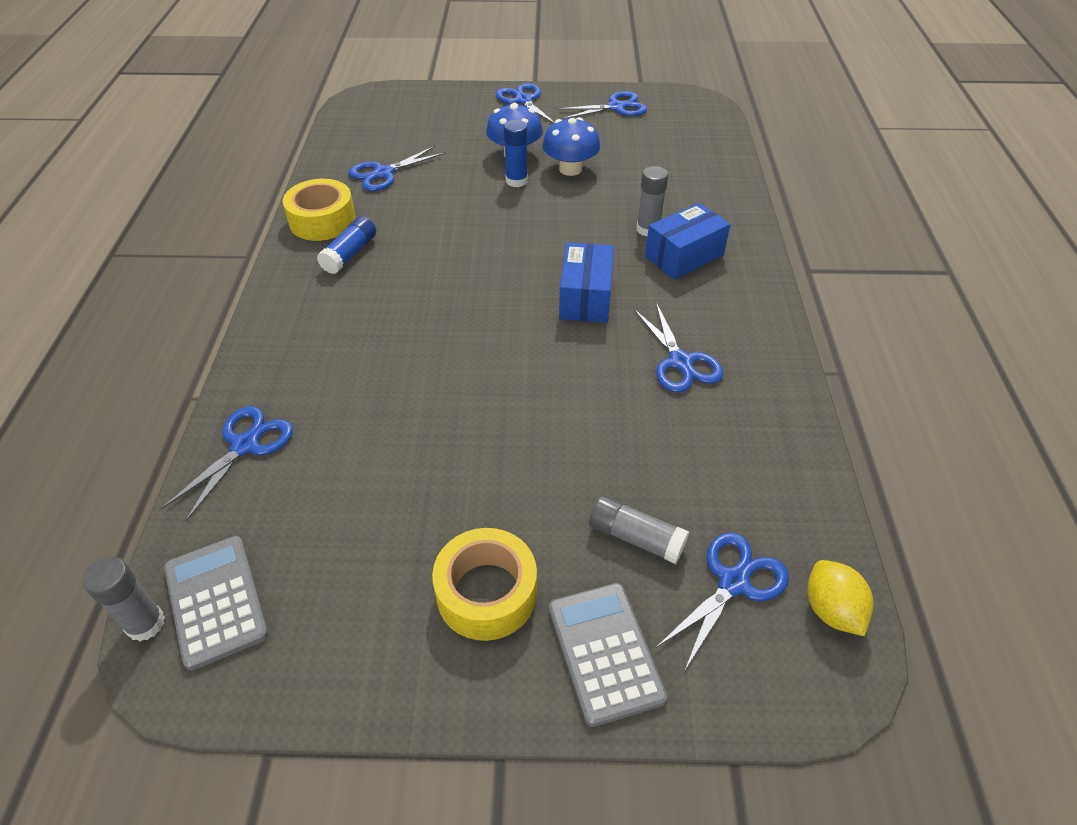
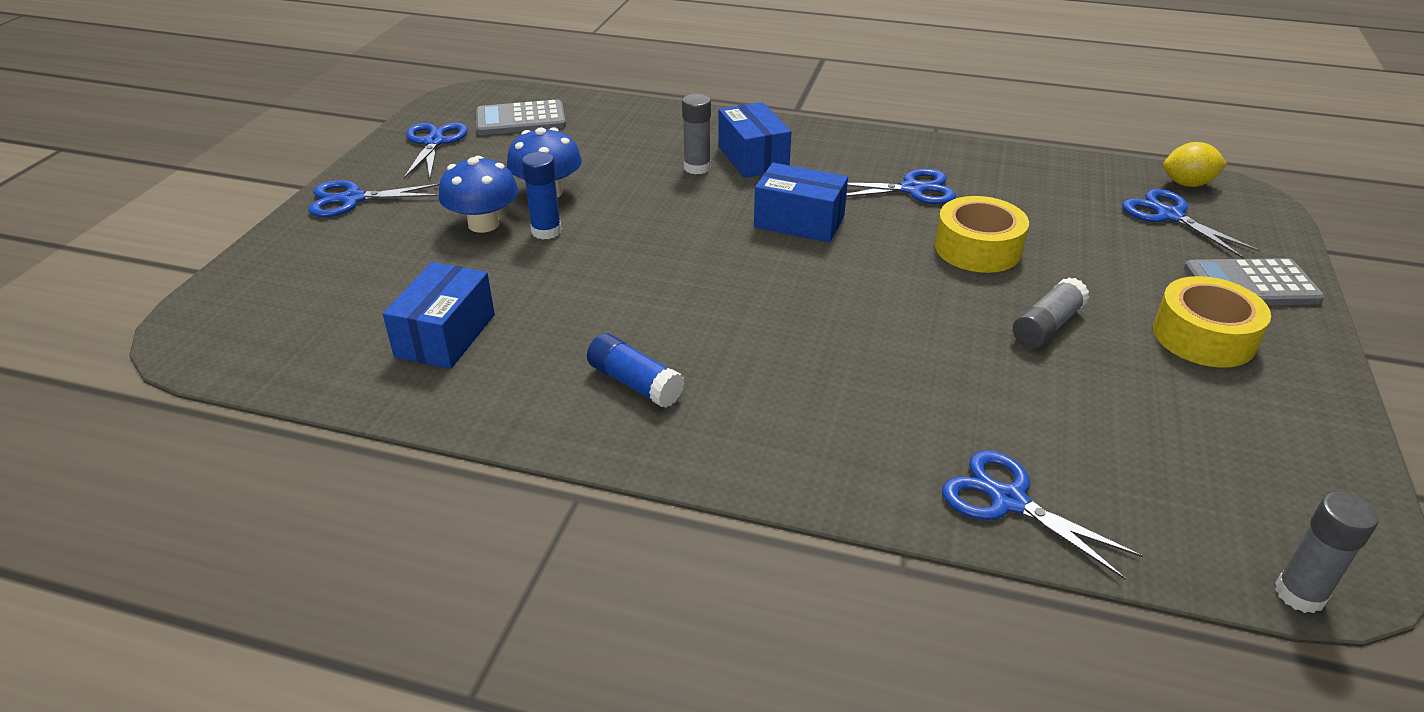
camera: 75 degrees left, 10 degrees down
(216, 601) = (1253, 529): grey calculator -> grey calculator (520, 120)
(322, 220) = (533, 405): yellow tape -> yellow tape (977, 248)
(384, 173) = (445, 335): blue scissors -> blue box
(636, 537) = (1129, 250): grey glue stick -> grey glue stick (1047, 326)

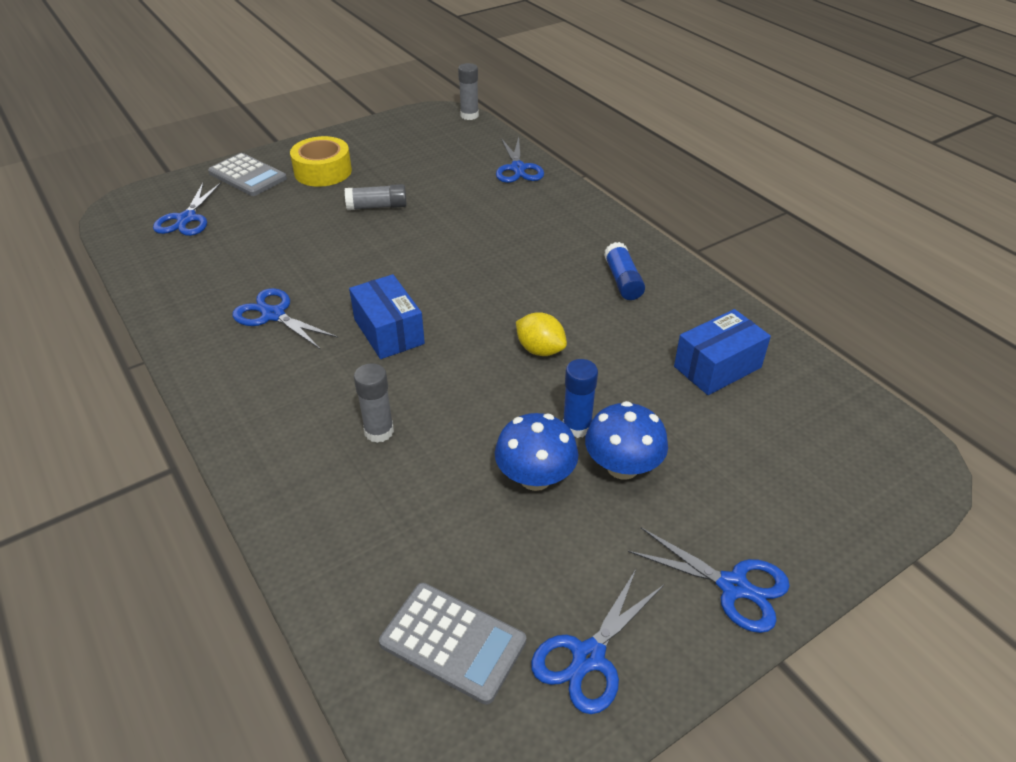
camera: 140 degrees left, 5 degrees up
(753, 158) = (320, 415): blue box -> none
(977, 248) = (324, 256): yellow tape -> none
(1187, 184) = (124, 228): yellow lemon -> yellow lemon (540, 350)

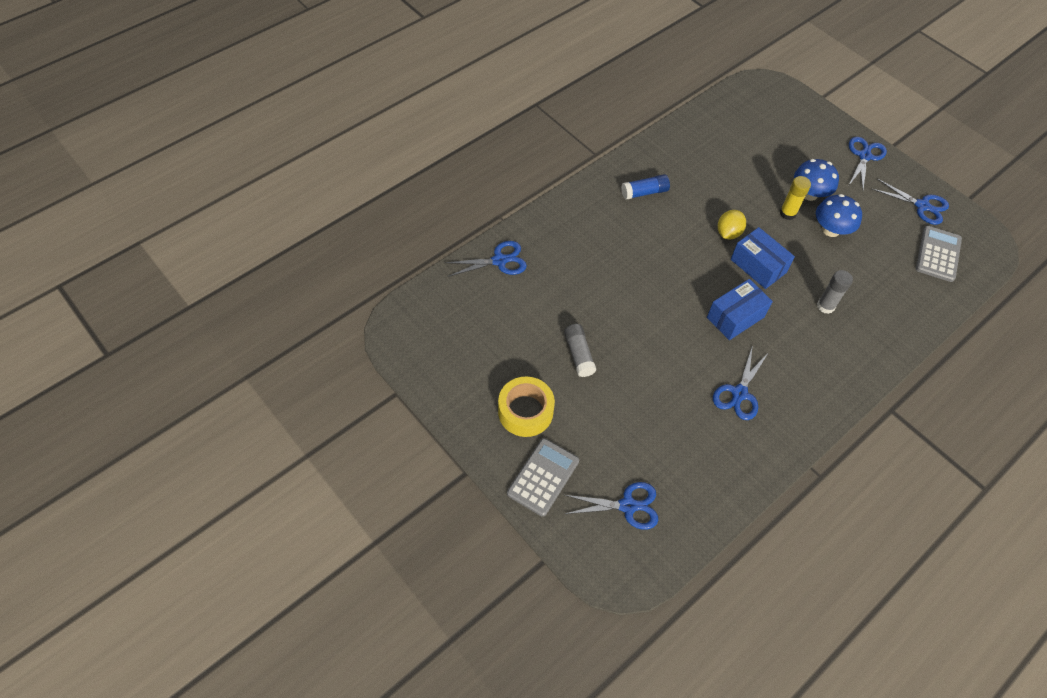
camera: 100 degrees left, 15 degrees up
(469, 115) = (399, 307): grey glue stick -> none
(577, 427) = (787, 213): blue glue stick -> yellow glue stick
(717, 367) = (717, 151): blue box -> blue box (758, 266)

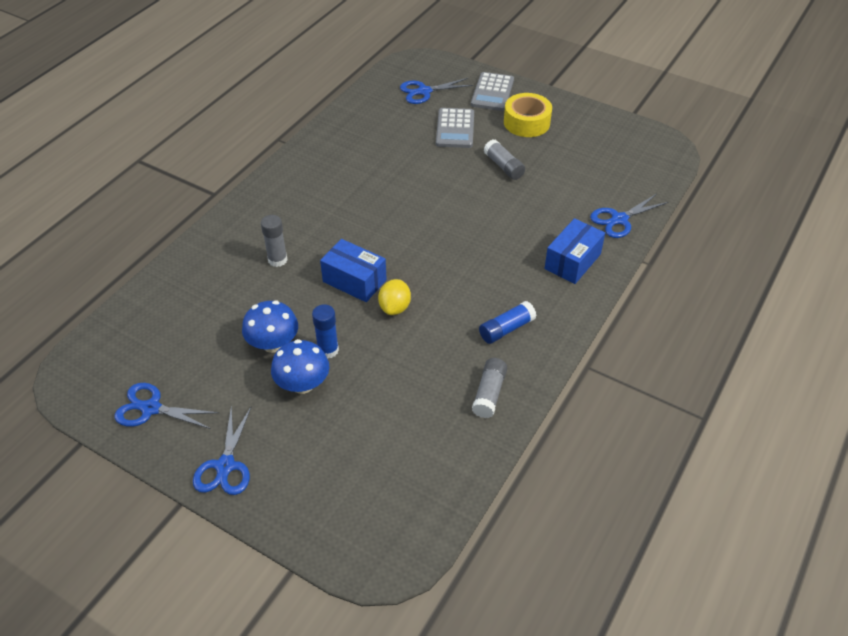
camera: 165 degrees right, 10 degrees down
(674, 152) = (489, 393): none -> grey glue stick
(735, 317) = (369, 228): blue box -> blue box (572, 261)
(739, 393) = (354, 172): blue scissors -> none
(787, 213) = (328, 350): yellow glue stick -> blue glue stick
(938, 254) = (141, 348): grey calculator -> grey calculator (455, 129)

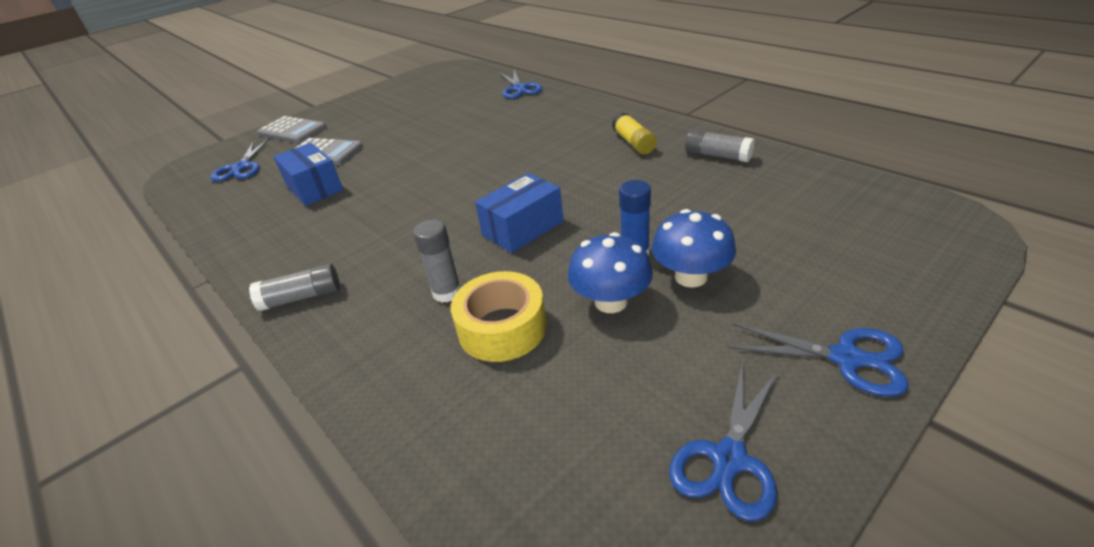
camera: 70 degrees left, 10 degrees down
(395, 307) = (580, 202): yellow lemon -> none
(503, 166) = (408, 131): grey glue stick -> grey glue stick (302, 297)
(506, 329) = (633, 143): blue glue stick -> yellow glue stick
(526, 122) = (357, 117): yellow tape -> yellow tape (502, 328)
(572, 261) = (559, 109): blue box -> blue box (314, 188)

